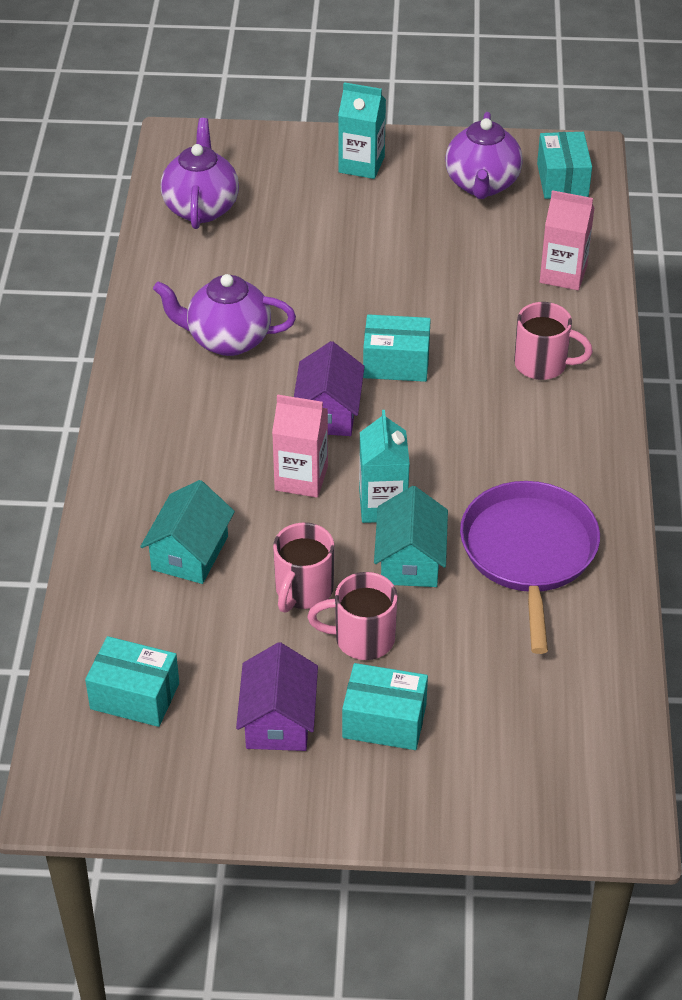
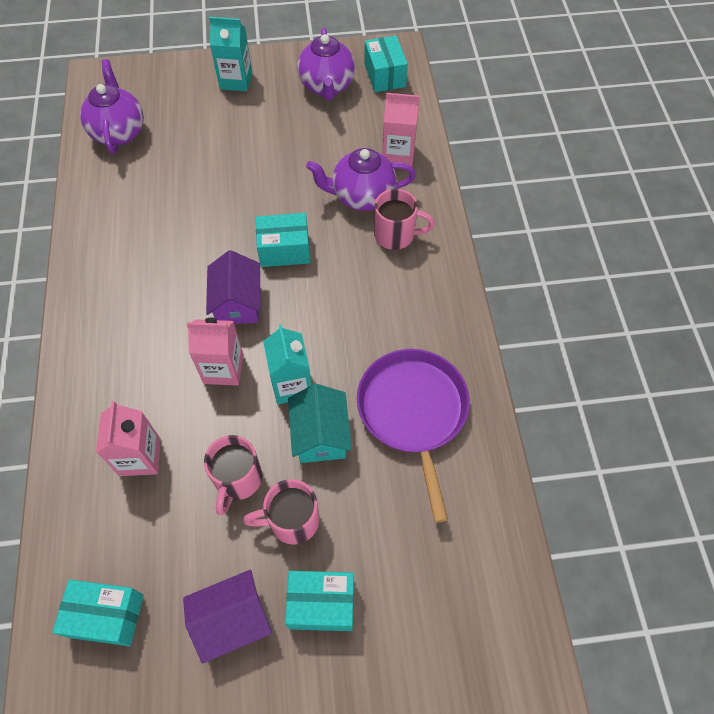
camera: 10 degrees left, 15 degrees up
(190, 553) = (140, 457): turquoise house -> pink carton
(227, 340) = (150, 247): purple teapot -> purple teapot (361, 196)
(278, 720) = (232, 619): purple house -> purple house turned 75 degrees clockwise

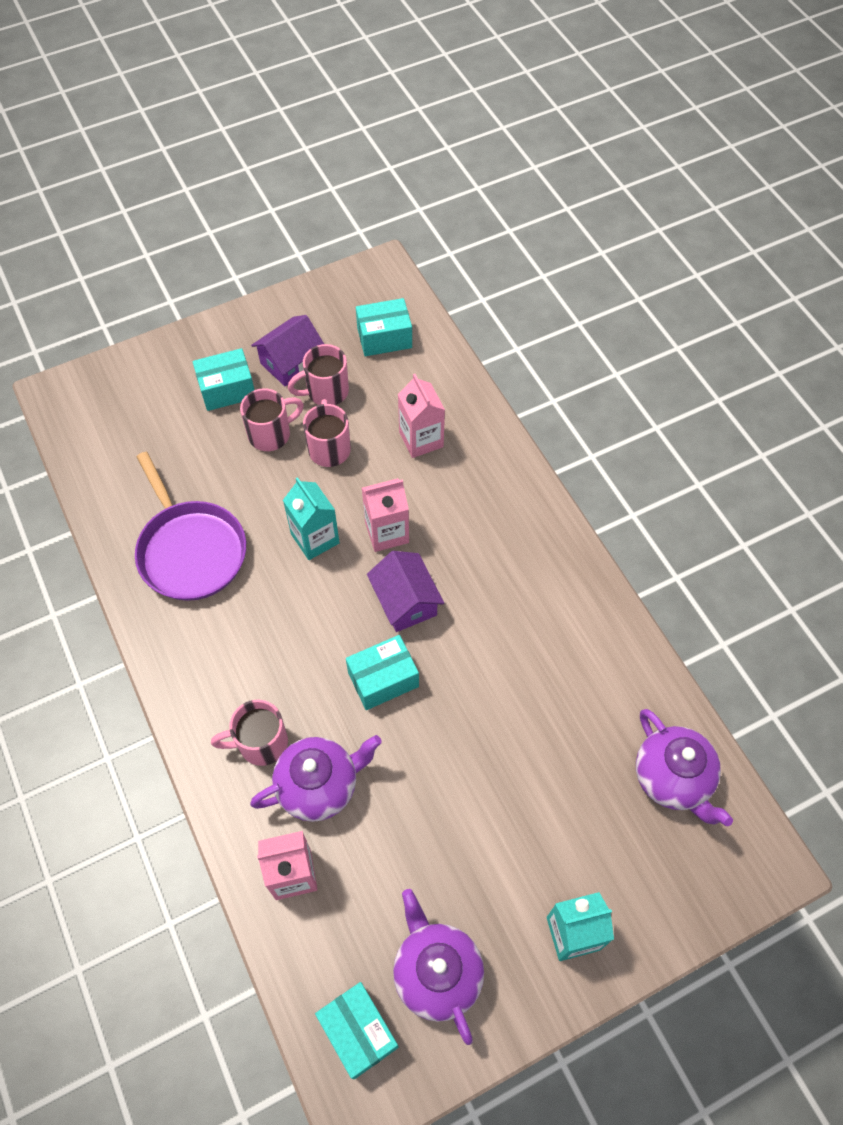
camera: 160 degrees right, 0 degrees up
(210, 557) = (326, 392): none -> pink mug
(320, 435) = (271, 504): turquoise house -> none

